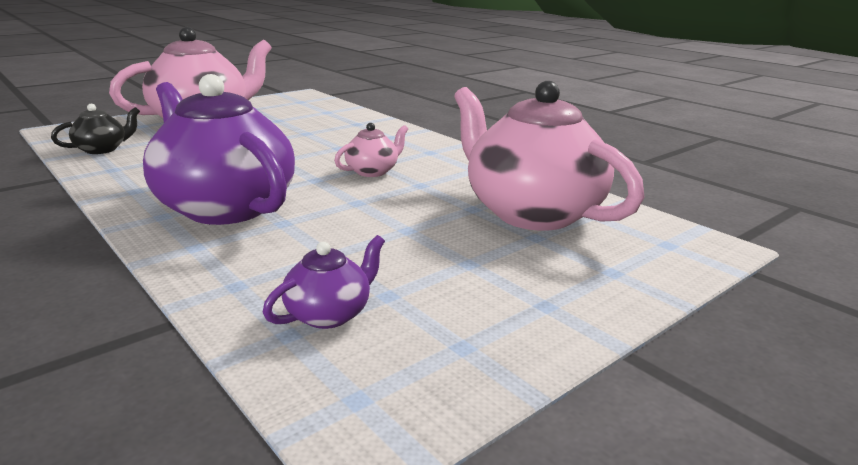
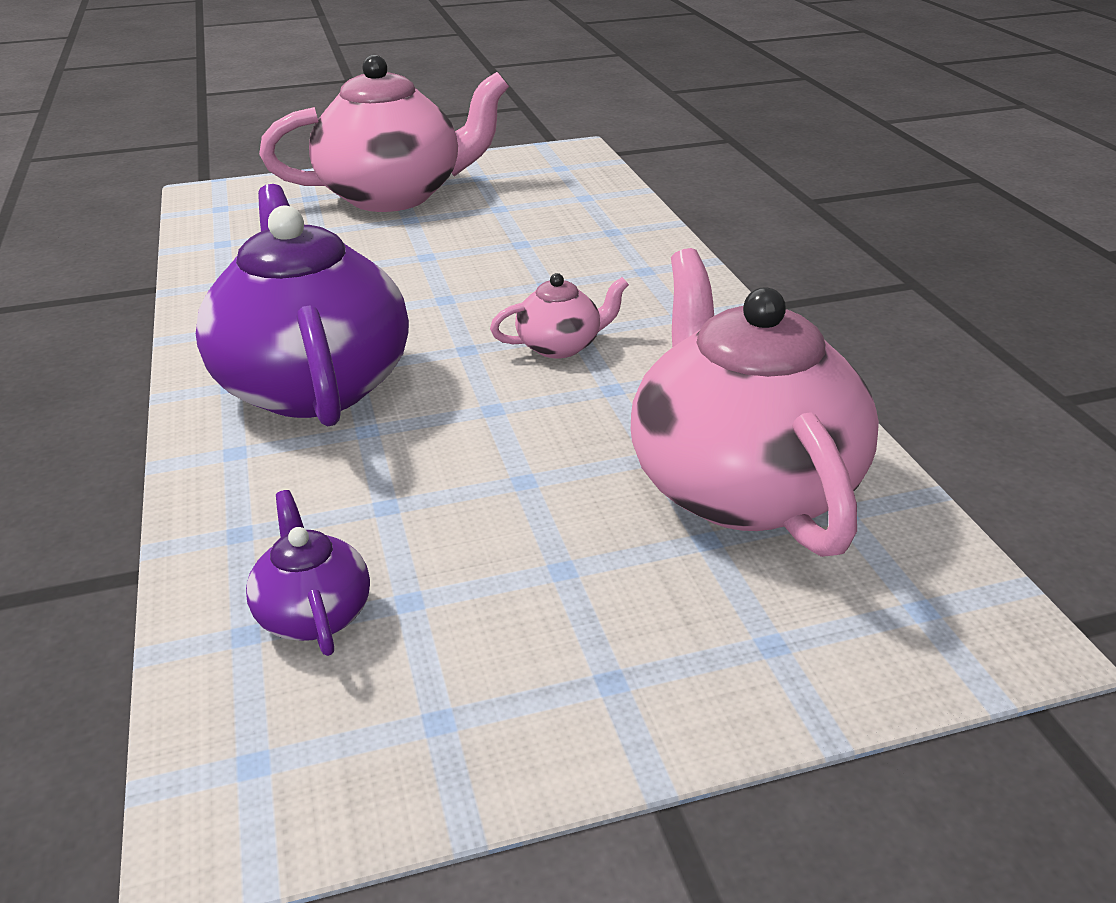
camera: 25 degrees right, 10 degrees up
(102, 149) = (234, 241): black teapot -> none
(329, 314) = (314, 614): purple teapot -> purple teapot turned 90 degrees counterclockwise

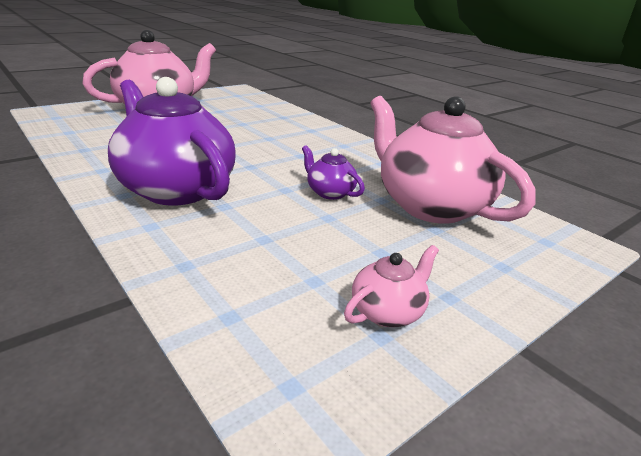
camera: 25 degrees left, 5 degrees down
(314, 614) = (265, 297): purple teapot -> purple teapot (330, 192)
(560, 346) = (297, 161): pink teapot -> pink teapot (388, 312)

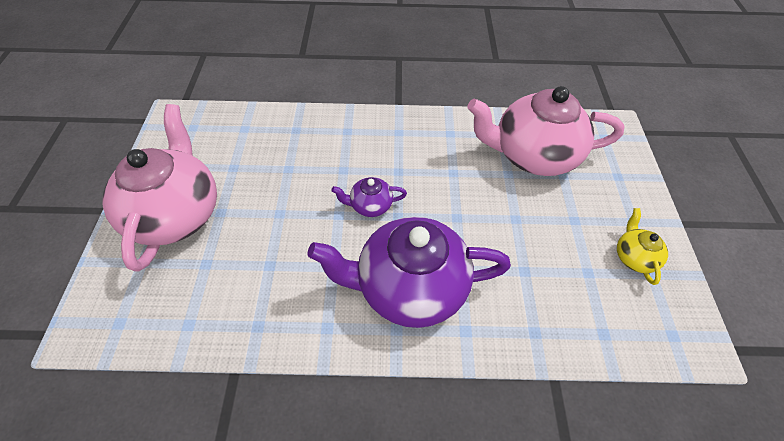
camera: 50 degrees left, 25 degrees up
(330, 192) = (479, 195): purple teapot -> purple teapot (370, 206)
(388, 312) = (634, 257): pink teapot -> yellow teapot

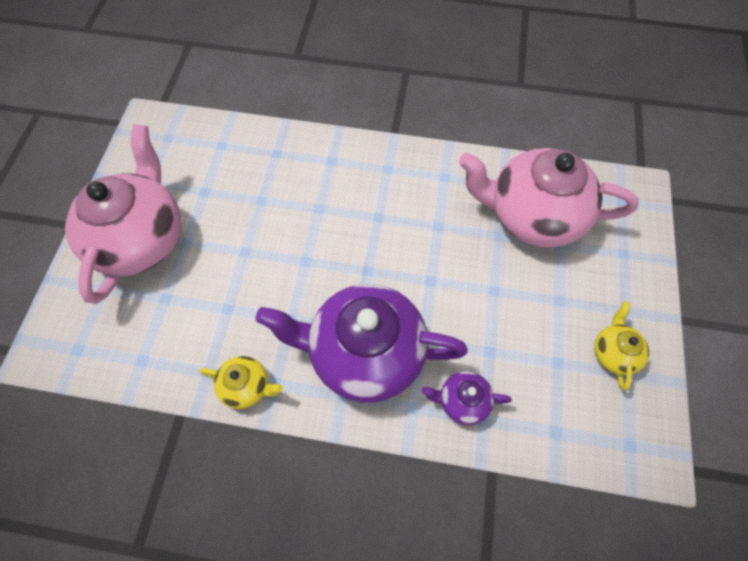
camera: 10 degrees right, 10 degrees up
(299, 334) = (246, 386): none -> yellow teapot
(370, 206) = (340, 255): purple teapot -> purple teapot (462, 401)

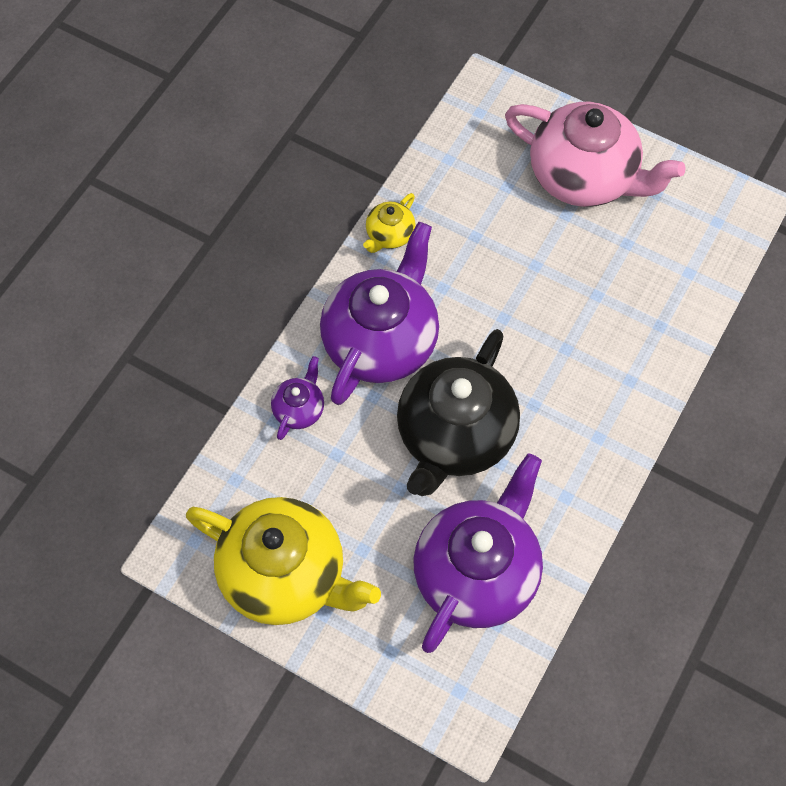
camera: 110 degrees right, 0 degrees up
(430, 264) = (455, 435): none -> black teapot
(532, 216) = (477, 573): pink teapot -> purple teapot
(613, 353) = (285, 575): yellow teapot -> yellow teapot, size x2.26

